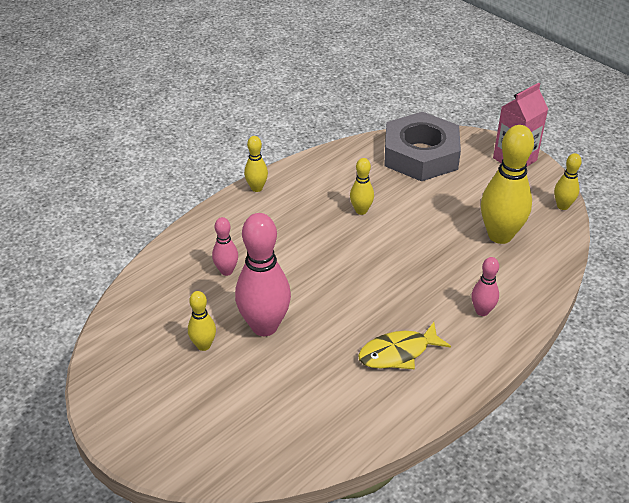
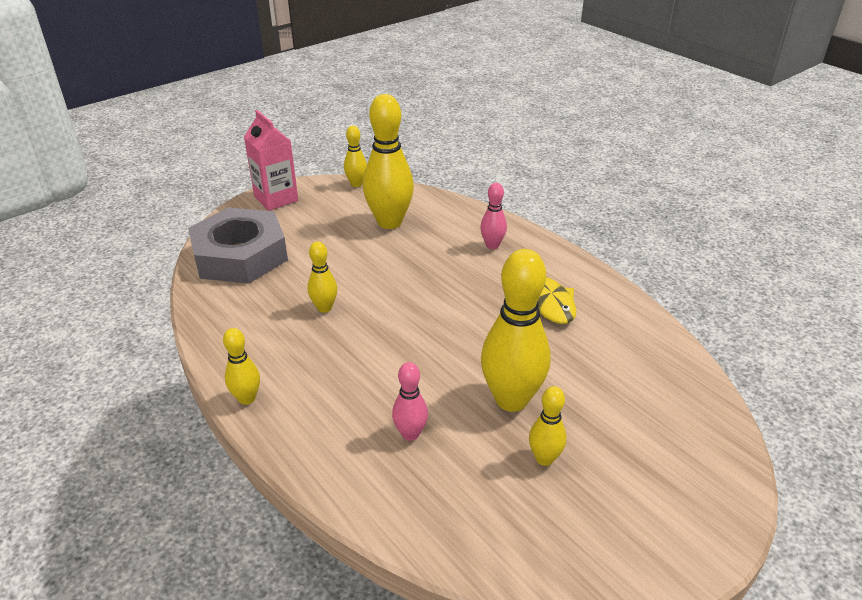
camera: 85 degrees left, 5 degrees down
(264, 326) = (511, 399): pink bowling pin -> yellow bowling pin

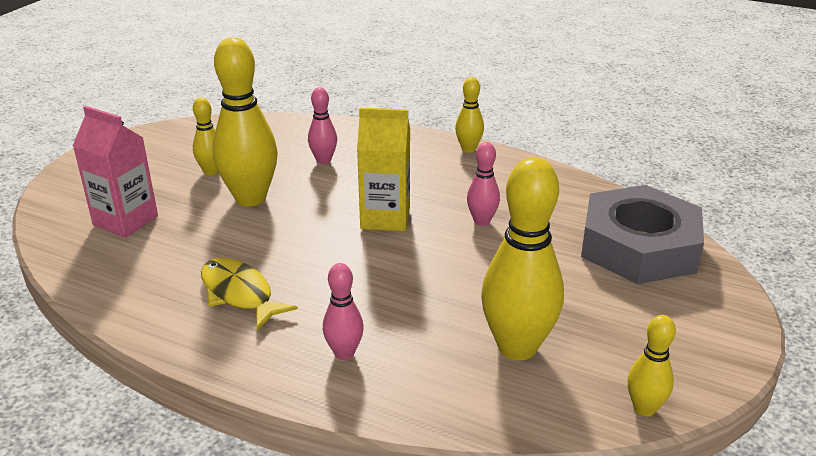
camera: 155 degrees right, 5 degrees down
(276, 199) = (718, 336): pink carton -> pink carton (125, 221)
(324, 308) = (482, 221): yellow bowling pin -> pink bowling pin
(399, 335) = (385, 218): none -> yellow carton

